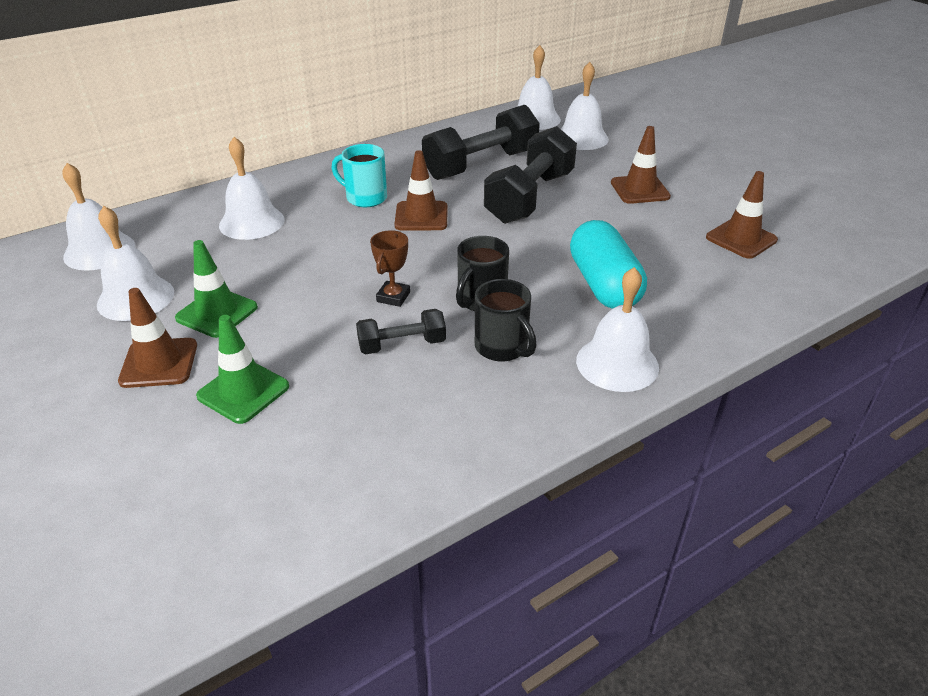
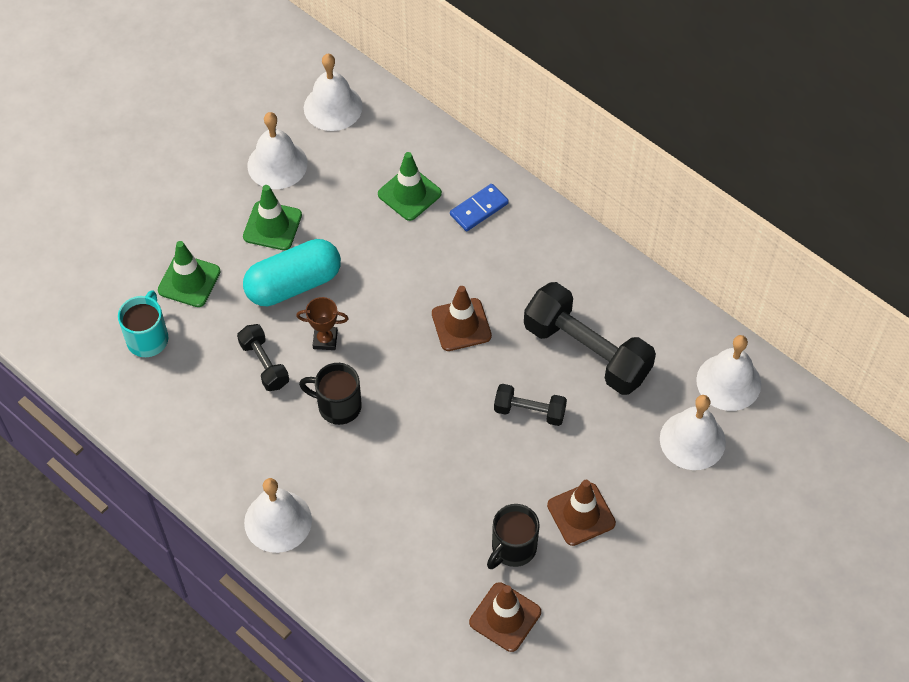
camera: 75 degrees right, 20 degrees up
(159, 363) = (206, 217): brown traffic cone -> none
(252, 222) = (409, 194): white bell -> green traffic cone
(300, 190) = (479, 209): none -> blue domino
(365, 198) = (482, 267): turquoise mug -> turquoise mug (148, 338)
(502, 347) = (278, 435): black mug -> black mug (512, 548)
(530, 197) = (529, 411): black dumbbell -> black dumbbell, size x0.52
(603, 285) = (387, 499): turquoise capsule -> turquoise capsule (293, 284)

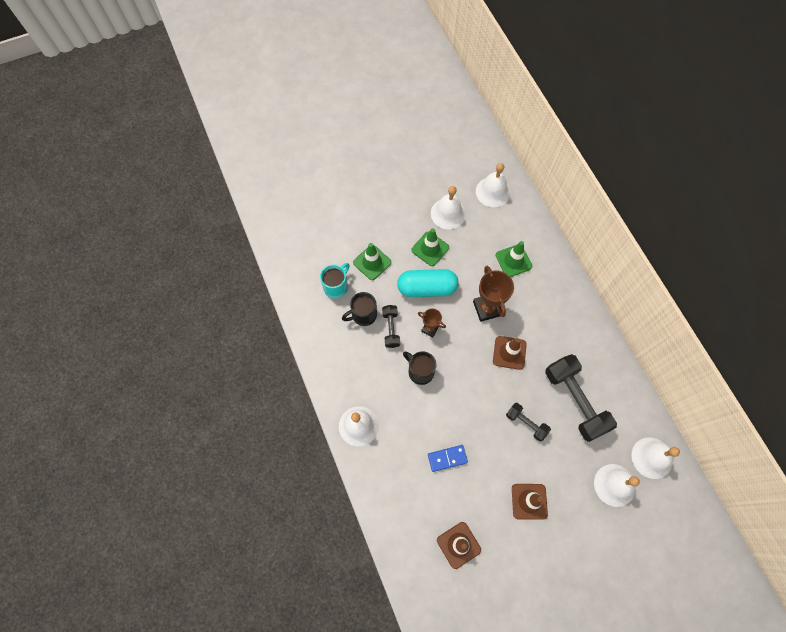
camera: 25 degrees right, 10 degrees up
(399, 276) = (487, 308): none -> brown trophy
(479, 209) = (549, 286): blue domino -> blue domino (447, 458)
(512, 548) = (481, 504): black mug -> black mug (363, 315)

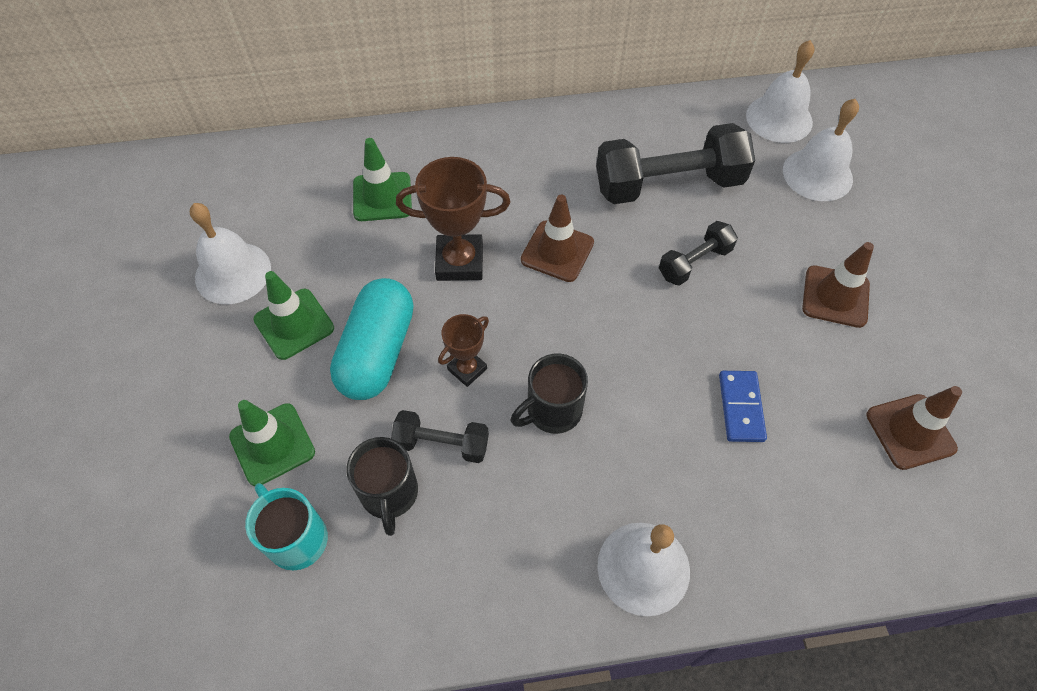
camera: 75 degrees left, 10 degrees down
(493, 192) = (227, 190): white bell -> none

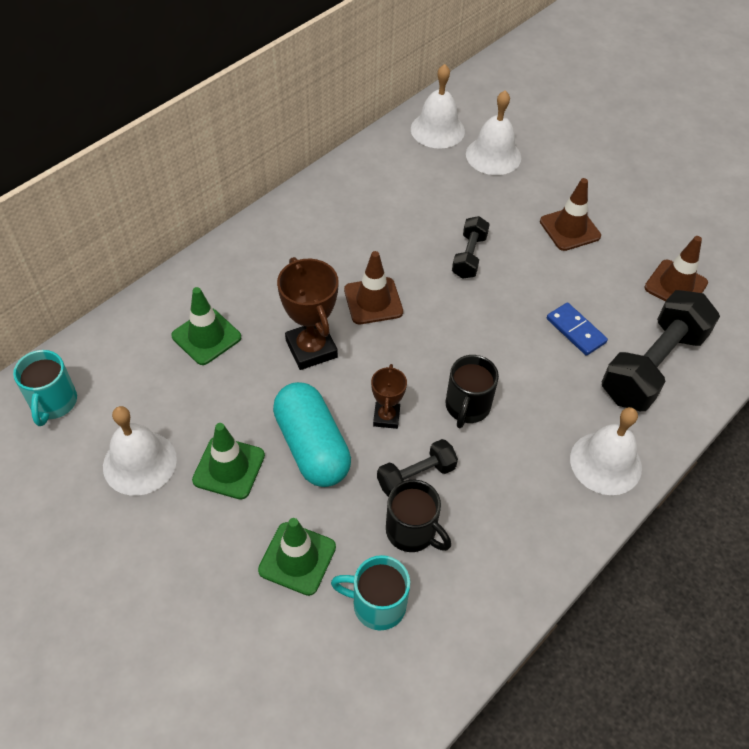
camera: 40 degrees left, 5 degrees down
(219, 182) = (53, 403): none -> turquoise mug
(459, 262) = (311, 349): brown trophy -> brown trophy turned 75 degrees counterclockwise
(668, 184) = (406, 213): black dumbbell -> black dumbbell (652, 366)

